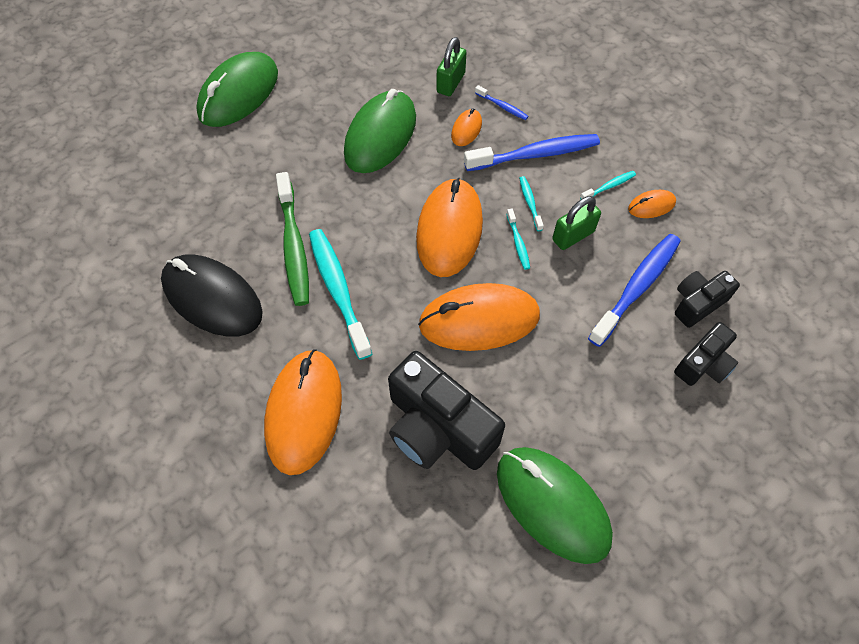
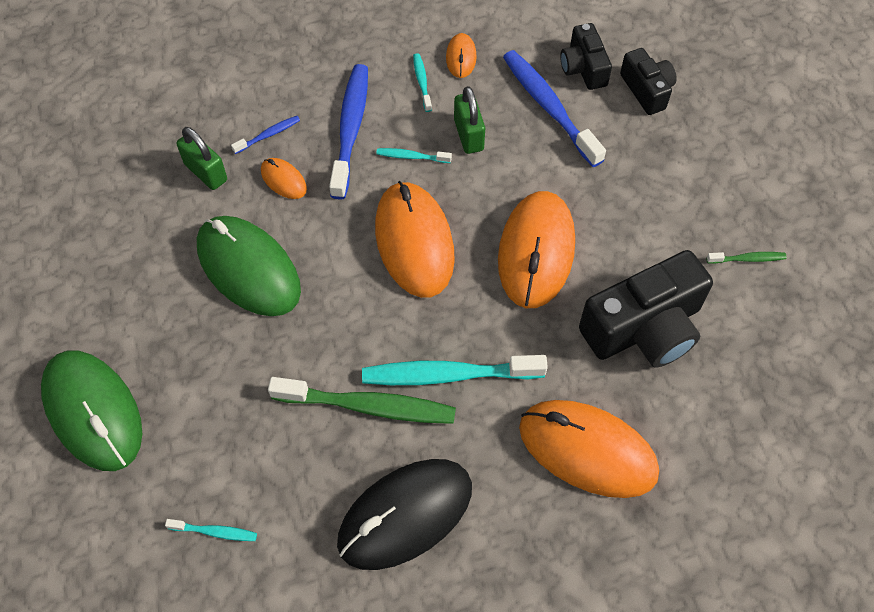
camera: 70 degrees left, 0 degrees up
(449, 230) = (414, 242): orange mouse -> orange mouse turned 45 degrees clockwise
(518, 243) = (457, 185): turquoise toothbrush -> turquoise toothbrush (215, 532)
(552, 505) = (748, 259): green mouse -> green toothbrush

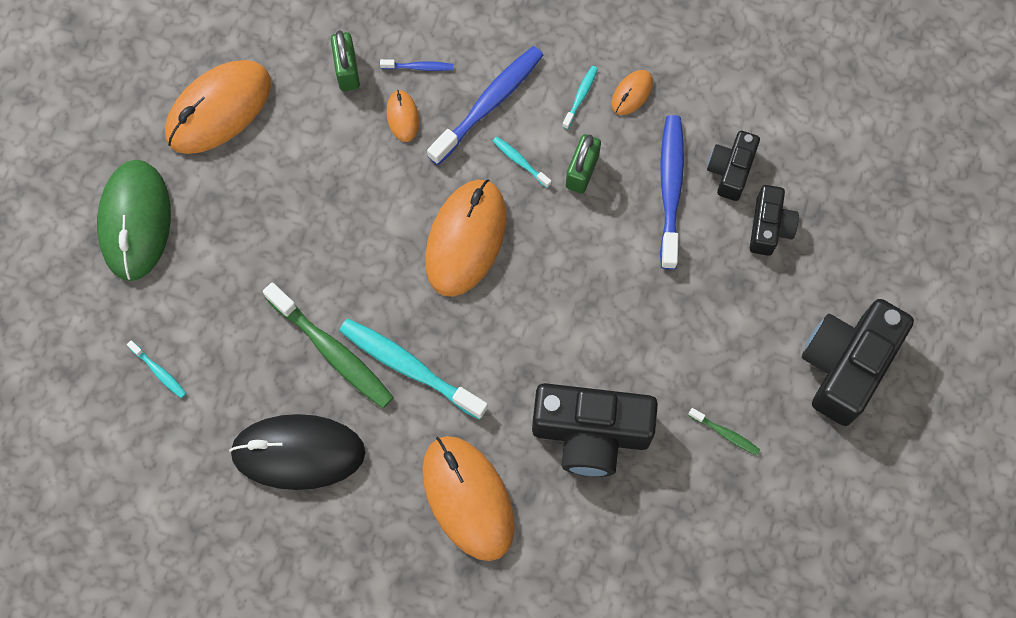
camera: 35 degrees right, 10 degrees up
(248, 268) = (322, 178): green mouse -> none
(536, 252) = (556, 312): orange mouse -> orange mouse (219, 109)
(789, 152) = (845, 365): none -> black camera

